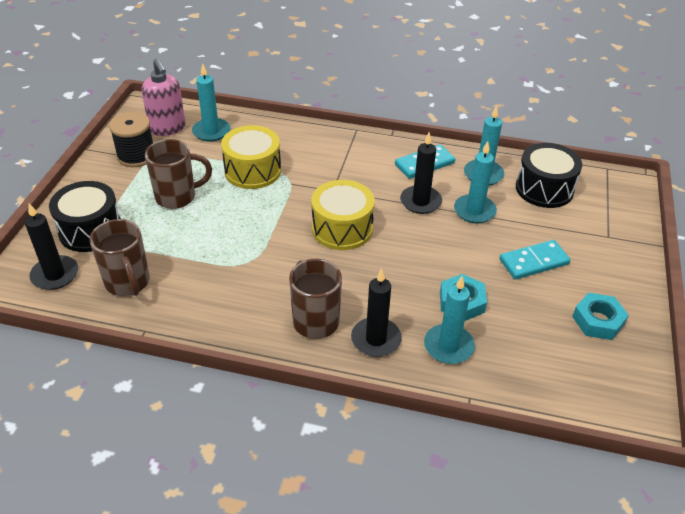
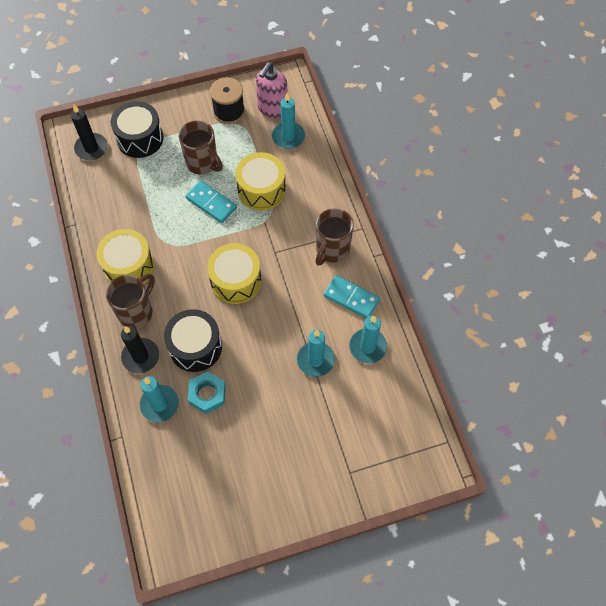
camera: 60 degrees right, 20 degrees up
(128, 283) = (107, 190): brown mug -> brown mug (332, 250)
(249, 304) = (129, 266): none -> yellow drum
(420, 202) = (301, 317): black candle -> none
(533, 262) = (281, 427): turquoise domino -> turquoise domino (211, 203)
(544, 189) = (380, 401): black drum -> black drum (195, 347)
(598, 321) = (243, 496): turquoise nut -> none

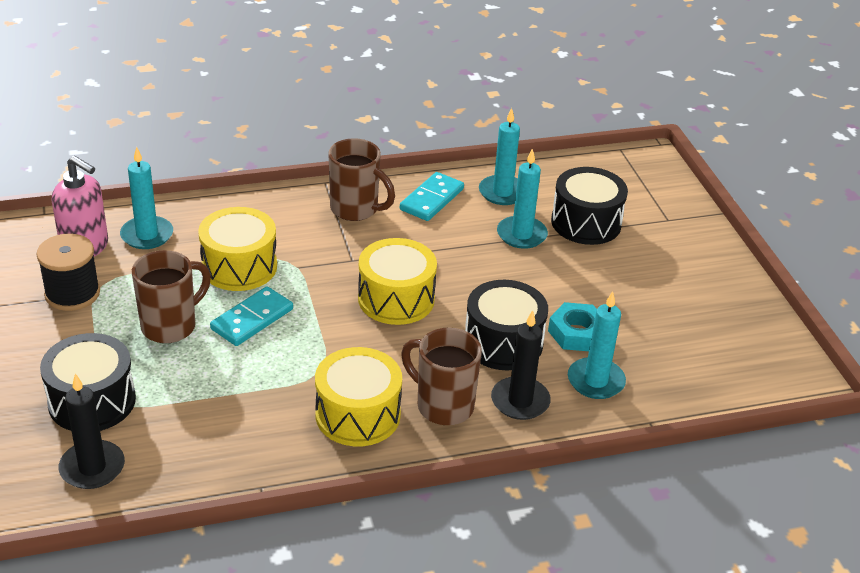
camera: 90 degrees left, 25 degrees down
(336, 407) = (586, 223): none -> black drum

